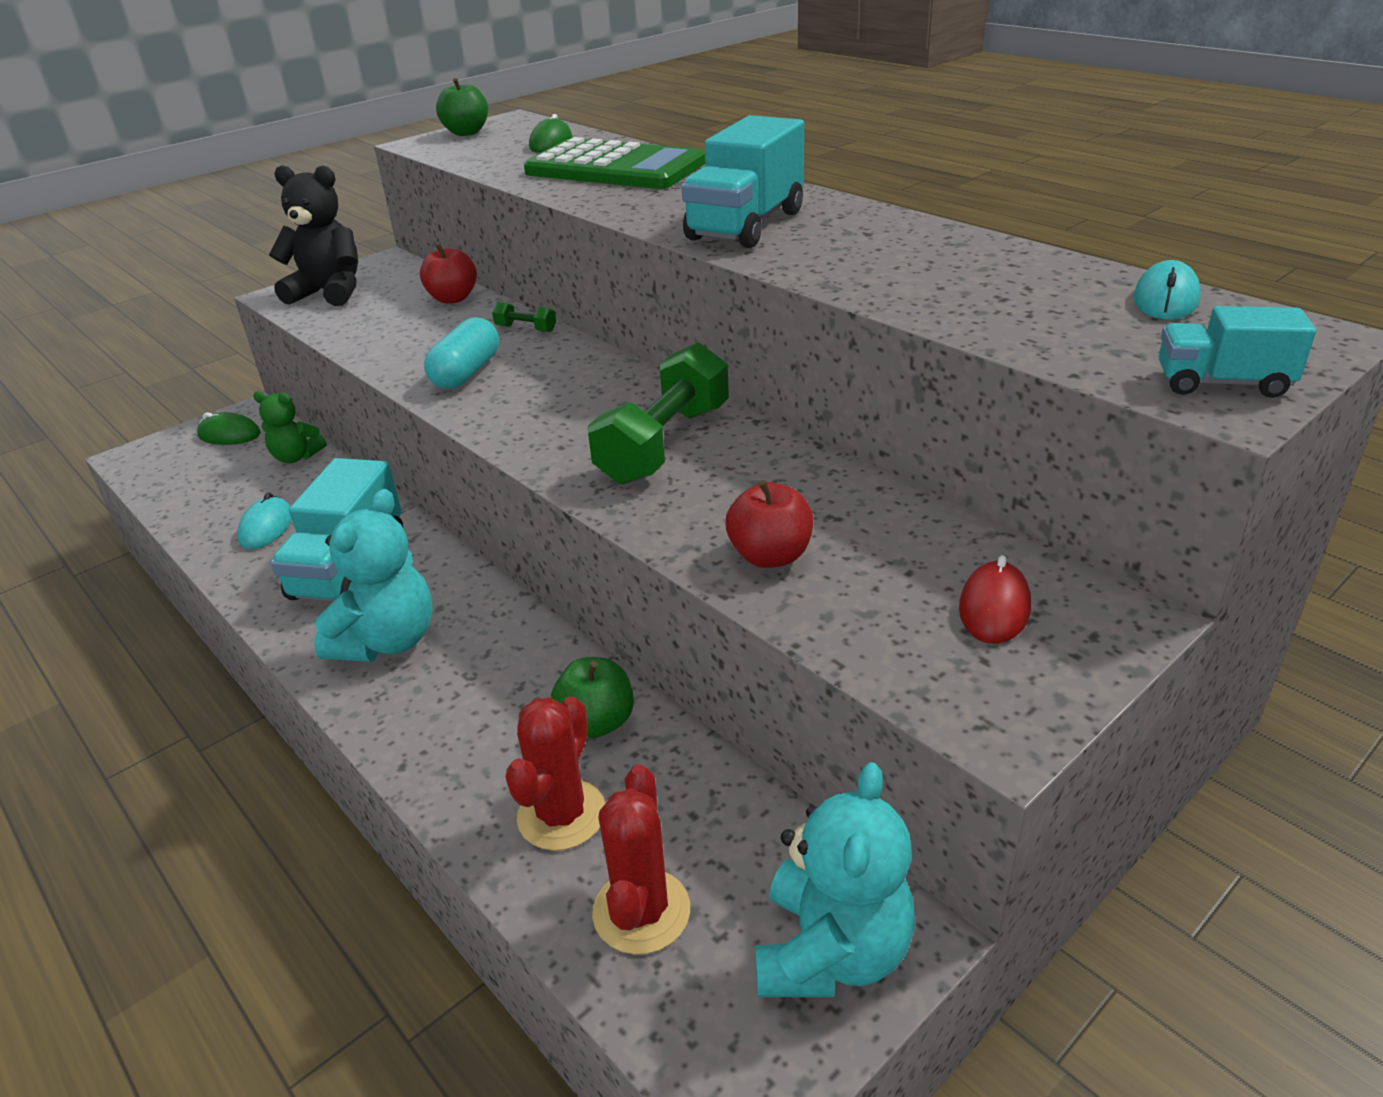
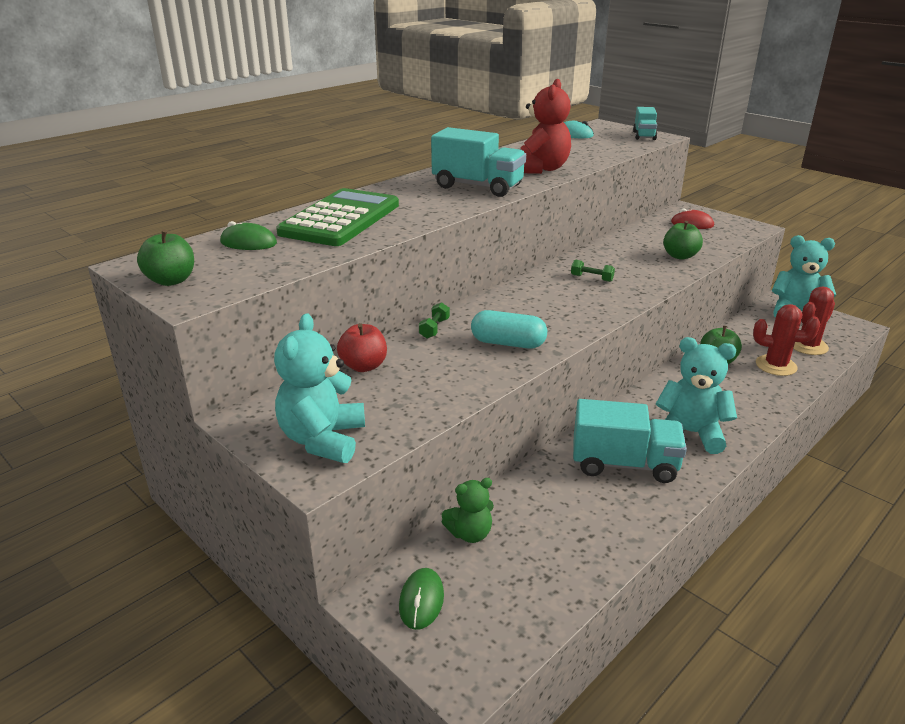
camera: 95 degrees left, 5 degrees down
(266, 527) = (584, 522): turquoise mouse -> none
(296, 457) = (470, 533): green teddy bear -> green teddy bear turned 60 degrees clockwise
(329, 292) = (323, 440): black teddy bear -> turquoise teddy bear
(641, 911) = (807, 346): red cactus -> red cactus turned 45 degrees counterclockwise
(664, 444) = (591, 278): green dumbbell -> green dumbbell, size x0.42
(770, 556) = (680, 256): red apple -> green apple
(856, 266) = (541, 169): none -> red teddy bear

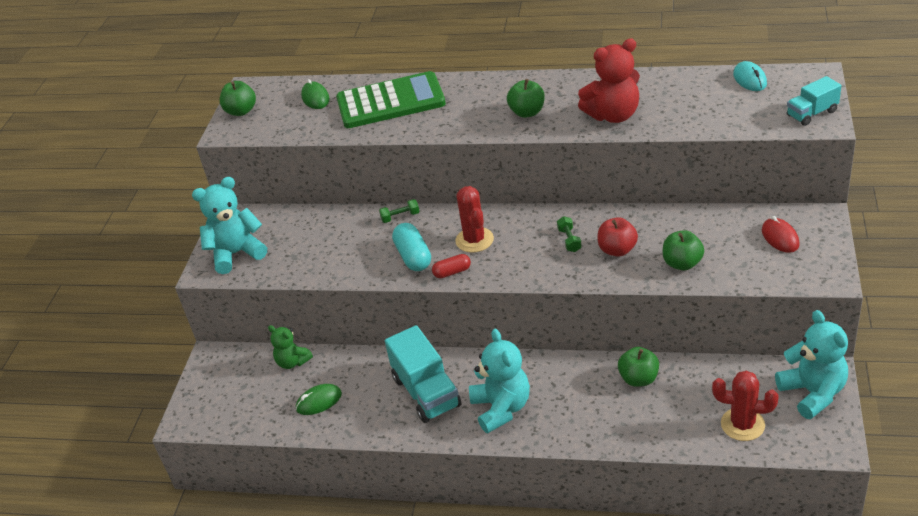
camera: 60 degrees right, 10 degrees up
(364, 366) = (323, 220): red apple -> red apple (617, 250)
(421, 601) = (225, 375): green mouse -> green mouse (319, 401)
(478, 187) = (527, 112): turquoise truck -> green apple
(561, 334) = (452, 272): none -> red capsule
(776, 366) = (673, 417): red cactus -> red cactus (474, 240)

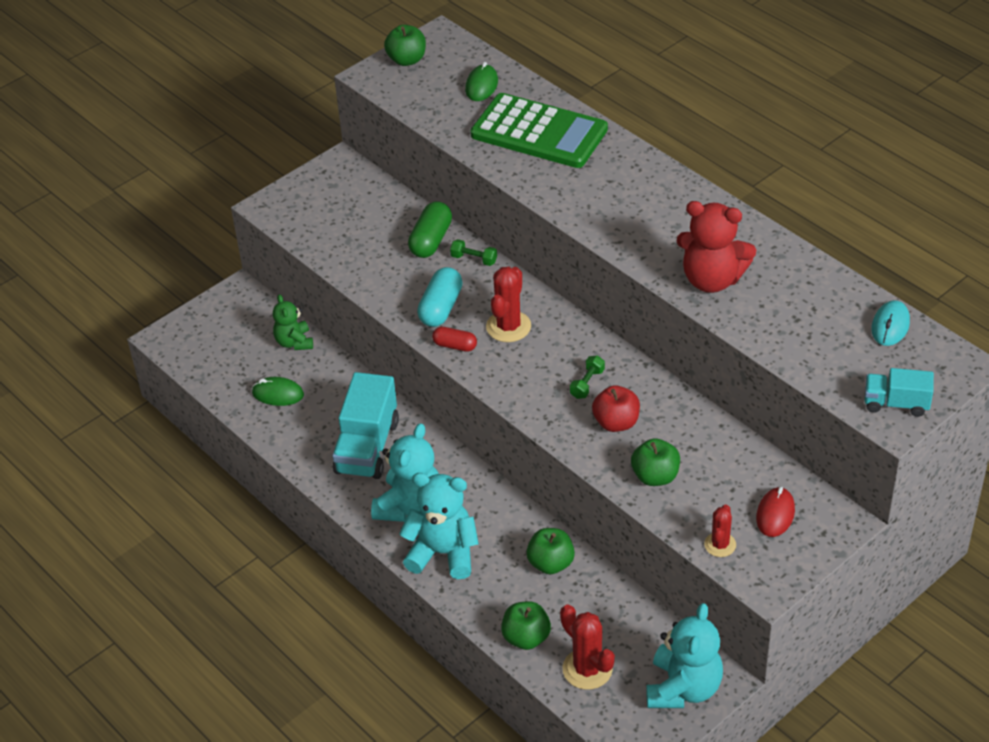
camera: 35 degrees right, 5 degrees up
(236, 253) = (307, 205): turquoise teddy bear -> turquoise teddy bear (443, 553)
(355, 223) = (431, 240): none -> green capsule
(527, 112) = (640, 224): green apple -> green apple (526, 638)
(772, 275) = (720, 545): none -> red cactus

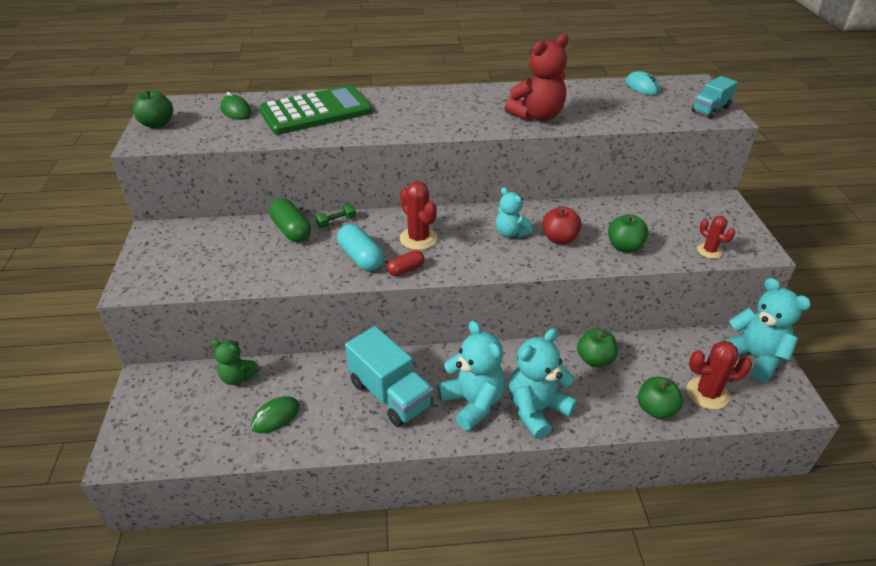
camera: 55 degrees left, 5 degrees down
(587, 384) = (511, 233): green dumbbell -> turquoise teddy bear
(775, 514) = (698, 220): red mouse -> none

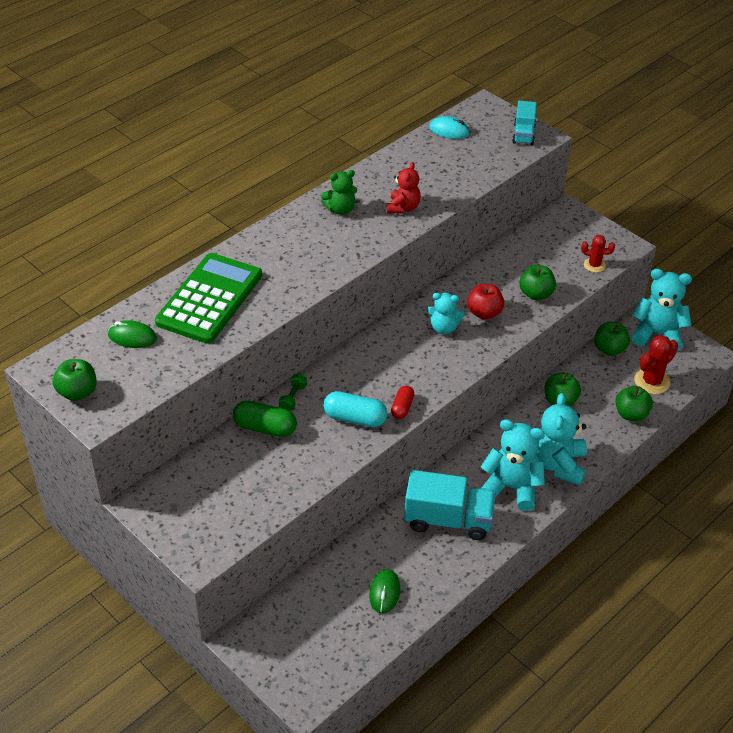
camera: 40 degrees left, 5 degrees up
(238, 377) = (316, 585): green teddy bear -> green teddy bear (340, 209)
(418, 238) = (379, 374): red cactus -> none
(537, 116) = (403, 207): red teddy bear -> red teddy bear, size x0.61
(688, 344) = (609, 349): none -> green apple

